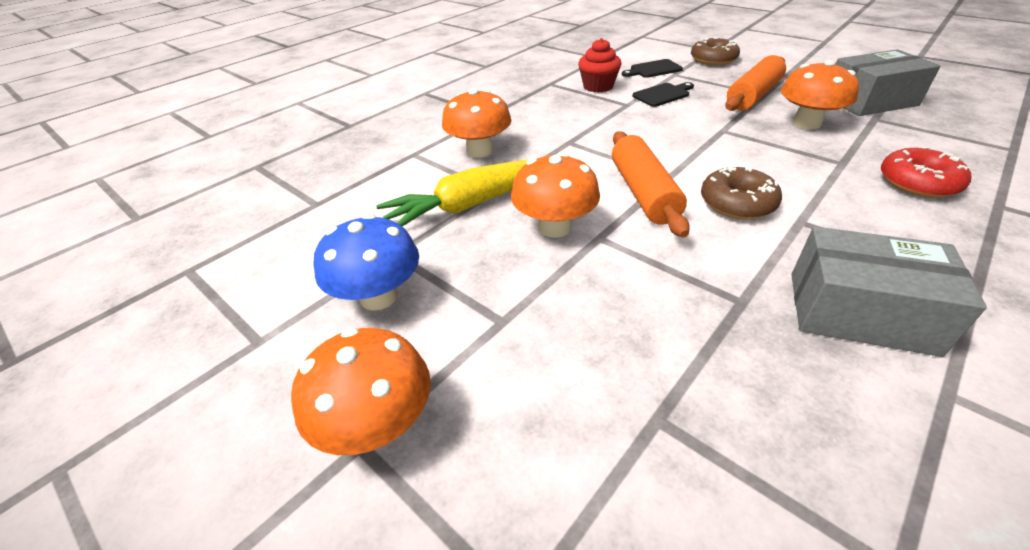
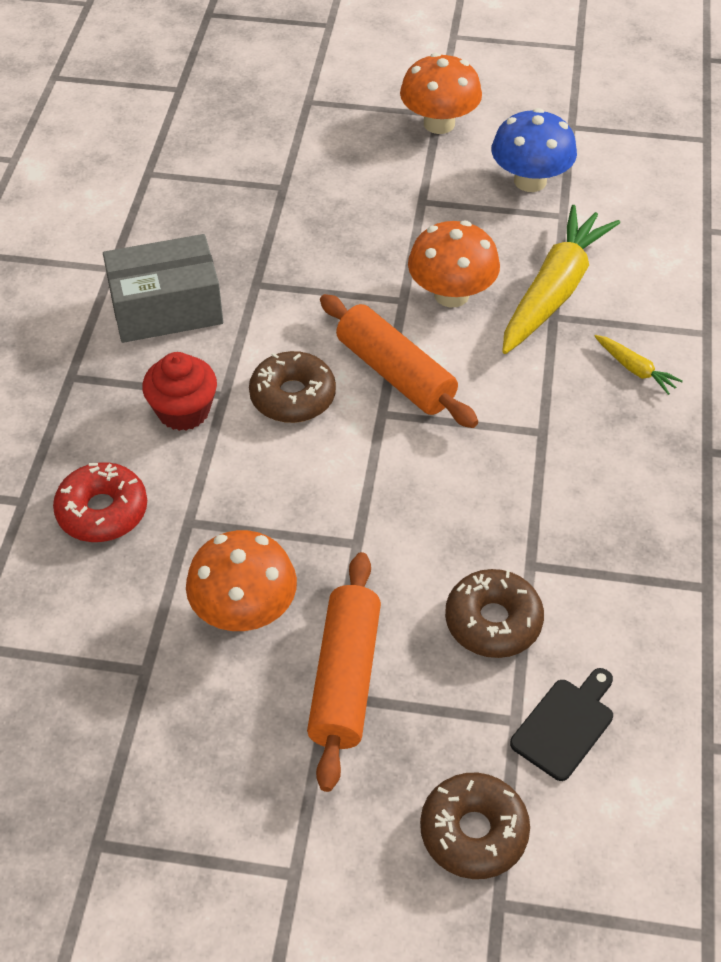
camera: 145 degrees right, 10 degrees up
(479, 151) = (635, 369): orange mushroom -> yellow carrot
(598, 86) = (617, 608): red cupcake -> red cupcake (183, 411)
(663, 94) = (493, 621): black cutting board -> brown donut
(870, 101) = (152, 734): grey box -> none

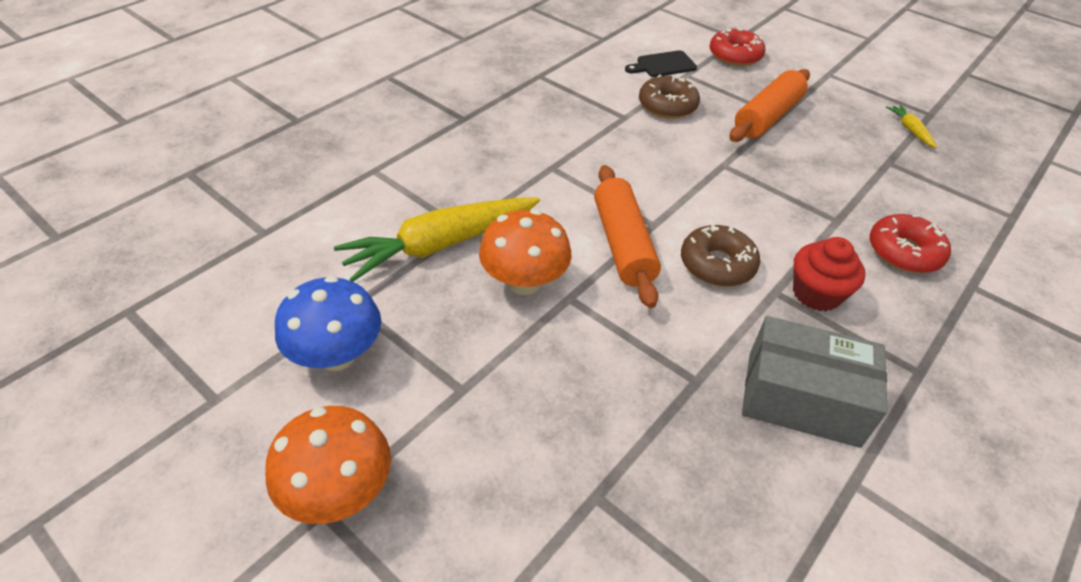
camera: 150 degrees left, 5 degrees down
(244, 611) = (815, 163): orange mushroom -> none
(473, 832) = (735, 56): brown donut -> red donut
(635, 369) = (450, 172): yellow carrot -> yellow carrot (910, 130)

